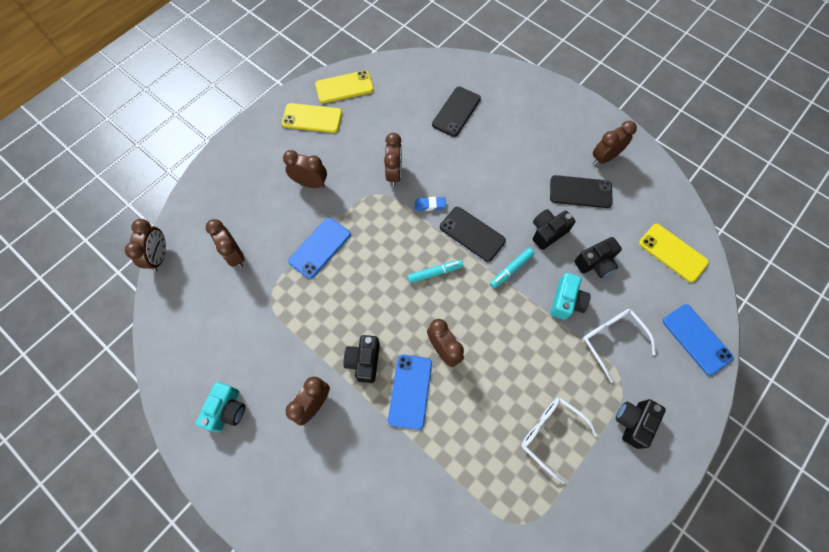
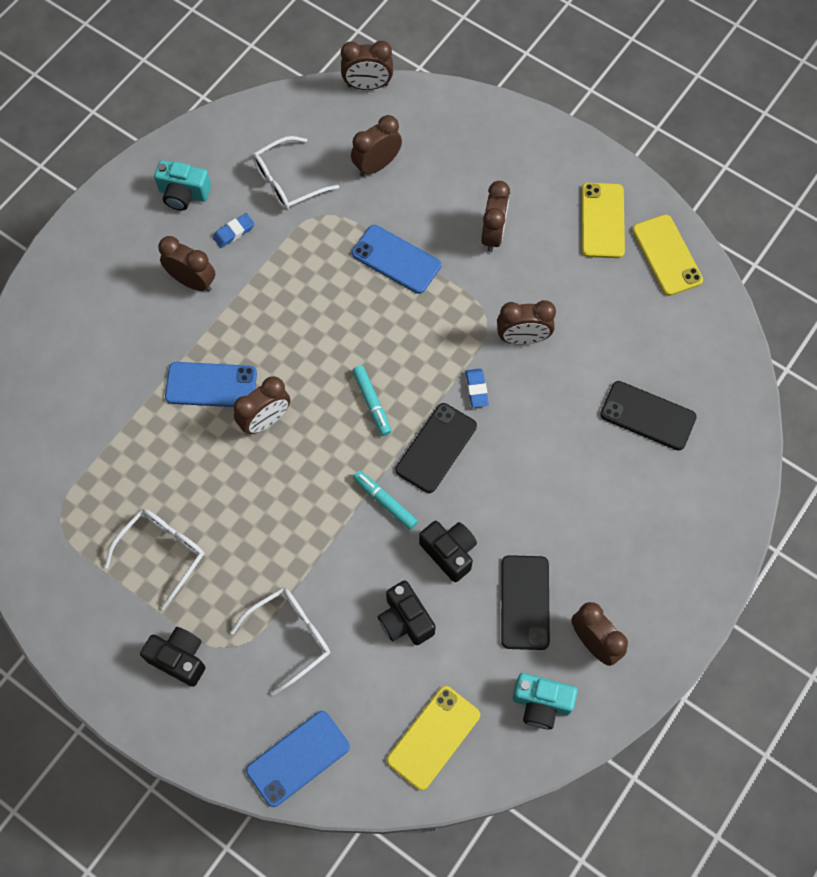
camera: 85 degrees right, 0 degrees up
(234, 322) = (287, 181): none -> white glasses
(273, 368) = (234, 232): none -> blue eraser
(364, 361) = (246, 329): black camera -> none
(566, 301) = (343, 576): turquoise camera -> turquoise camera (541, 703)

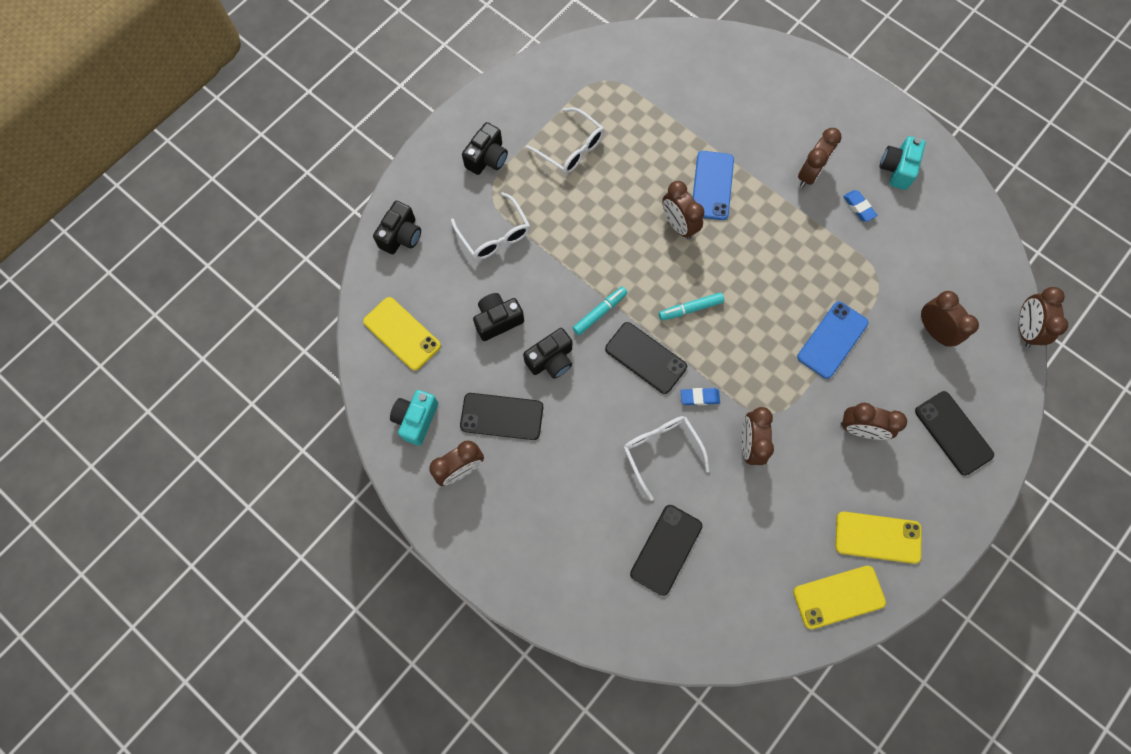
camera: 95 degrees right, 5 degrees up
(287, 181) = (912, 253): white glasses -> white glasses (661, 451)
(298, 758) = (401, 236): blue phone -> black camera
(486, 152) = (953, 433): none -> black phone

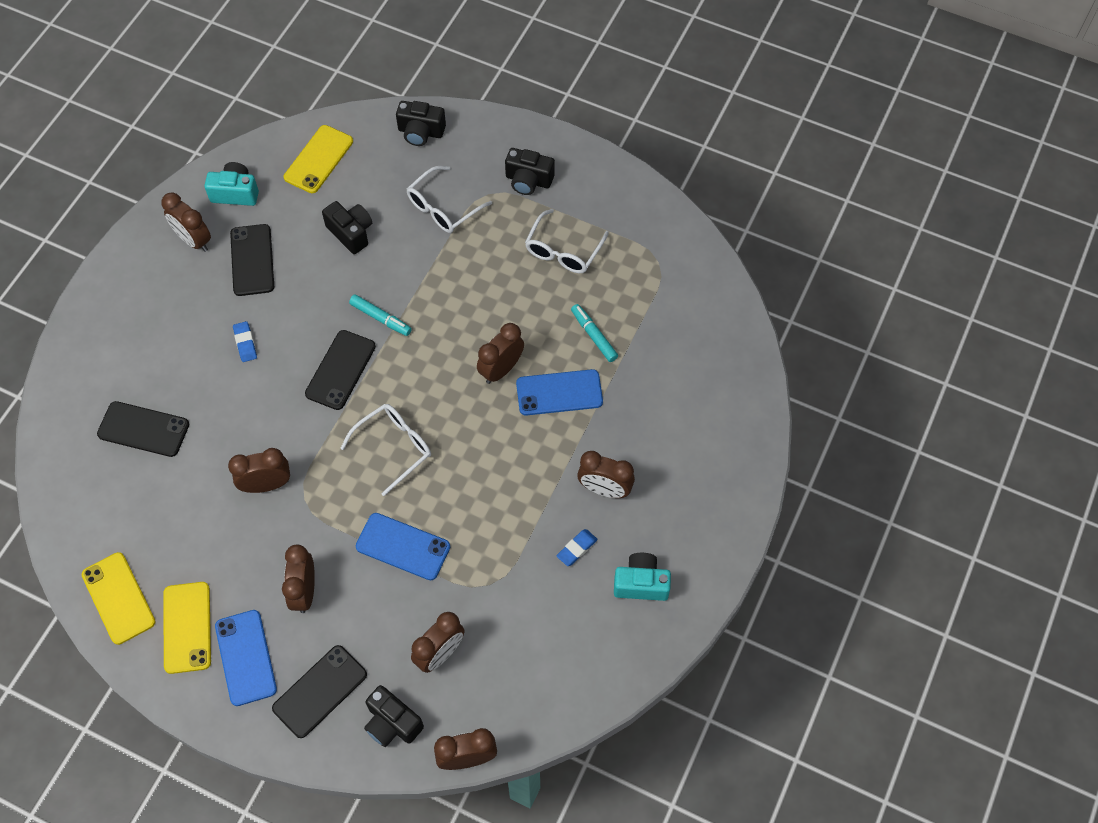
camera: 75 degrees right, 10 degrees down
(551, 360) = (319, 287): black camera -> black camera (392, 723)
(661, 451) = (243, 404): white glasses -> white glasses (394, 447)
(690, 309) = (405, 400): turquoise marker -> turquoise marker (594, 336)
(699, 397) = (308, 428): blue eraser -> blue eraser (245, 343)
(914, 490) = (246, 657): none -> blue phone

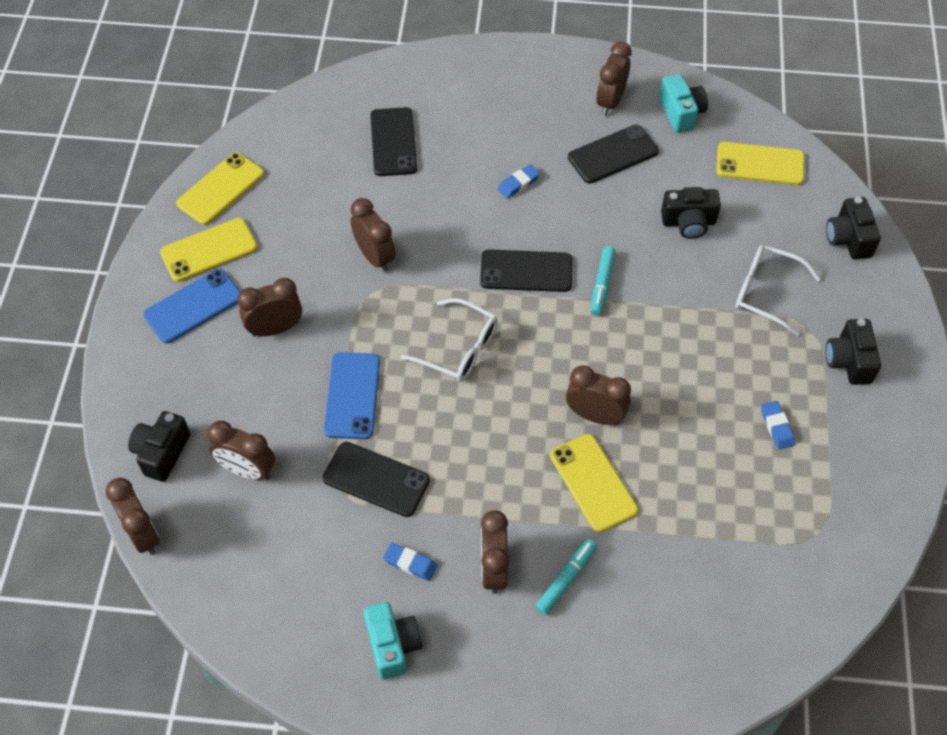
camera: 70 degrees right, 5 degrees down
(320, 691) = (177, 379): black phone -> black phone (376, 479)
(351, 233) = (688, 222): black camera -> black camera turned 60 degrees clockwise
(559, 392) = (593, 483): blue phone -> yellow phone
(563, 251) = (776, 427): white glasses -> blue eraser
(594, 336) = (682, 495): turquoise marker -> turquoise marker (565, 579)

